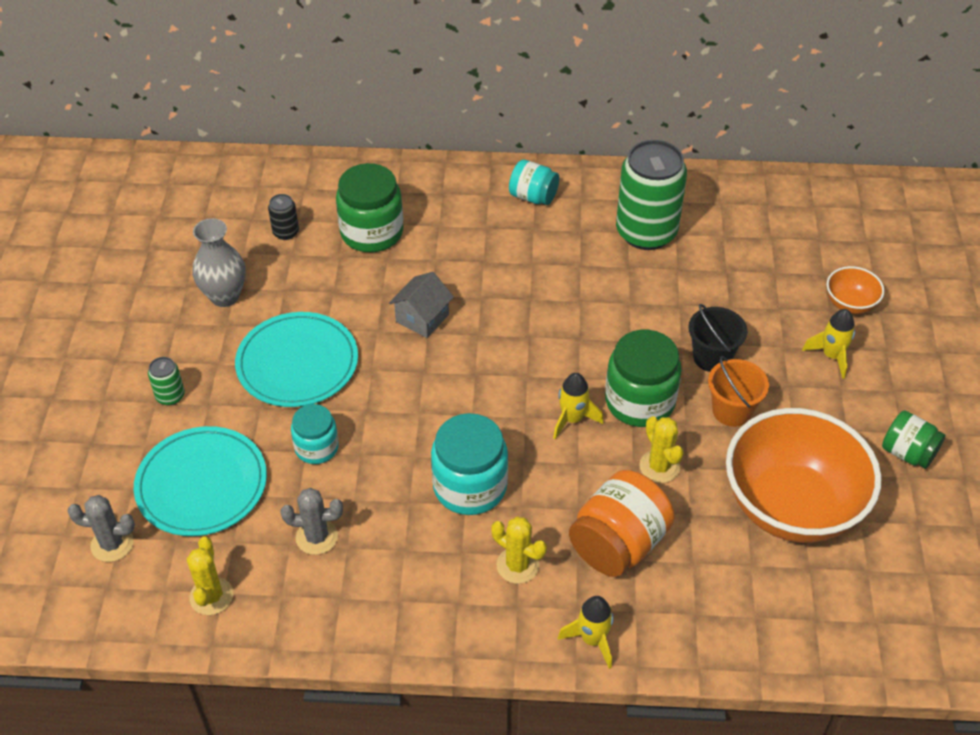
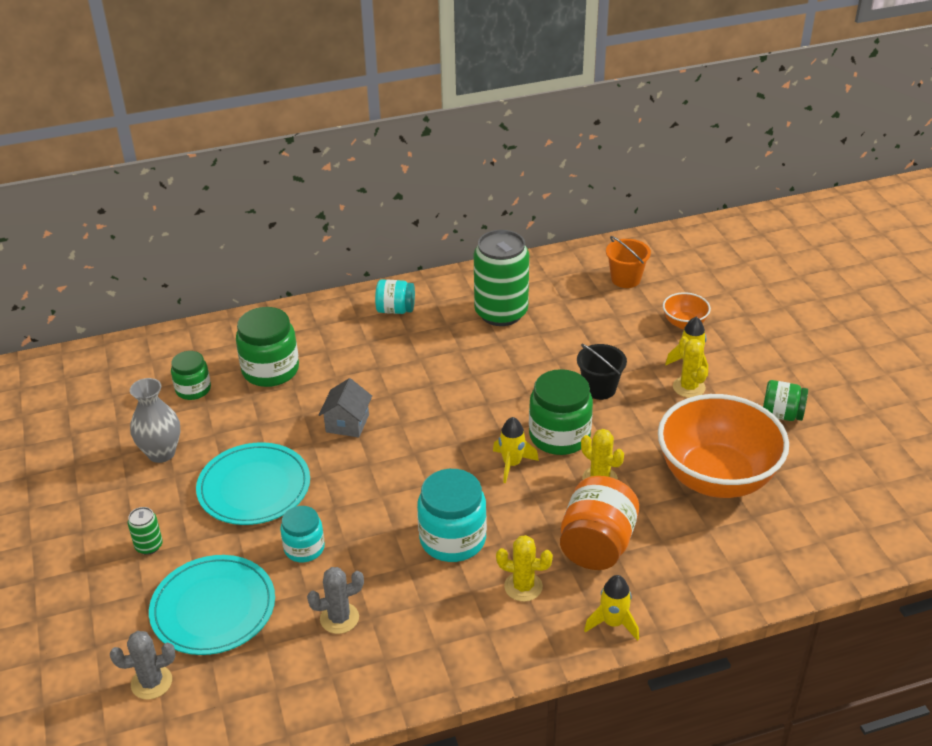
camera: 20 degrees left, 10 degrees down
(211, 596) = (266, 695): yellow cactus -> yellow cactus (689, 387)
(286, 232) = (193, 389): black can -> green jar
(732, 411) = (635, 422): orange bucket -> orange bucket (625, 279)

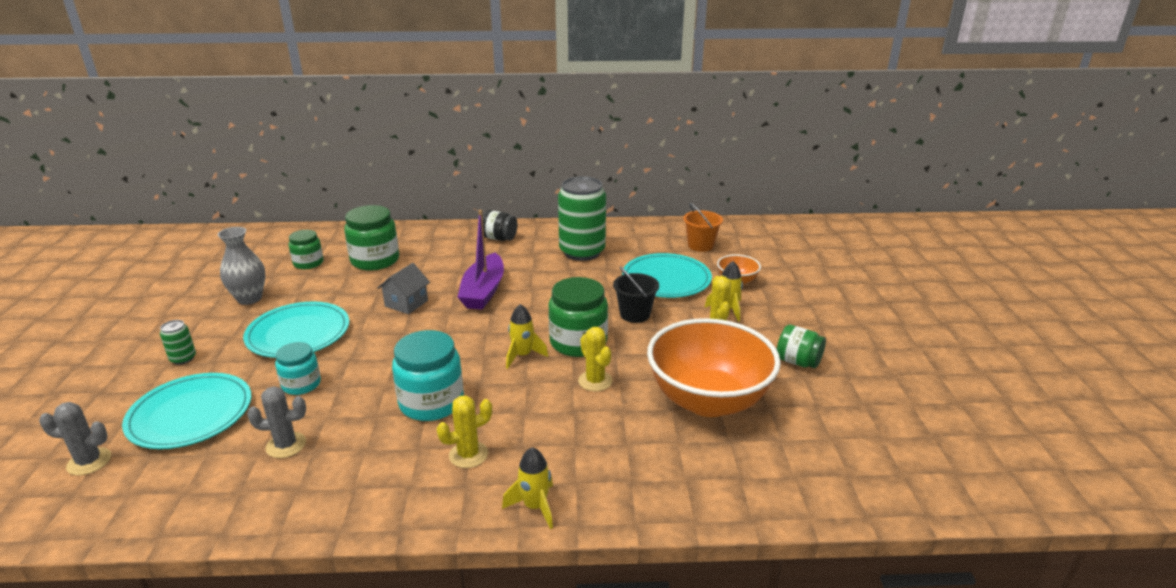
camera: 15 degrees right, 10 degrees down
(395, 310) = (499, 238): turquoise jar -> black jar
(422, 390) = (483, 291): none -> purple boat
(523, 587) = (468, 455): yellow cactus -> yellow cactus turned 60 degrees counterclockwise
(597, 545) = (560, 434): orange jar -> none
(610, 334) = (666, 279): none -> turquoise plate

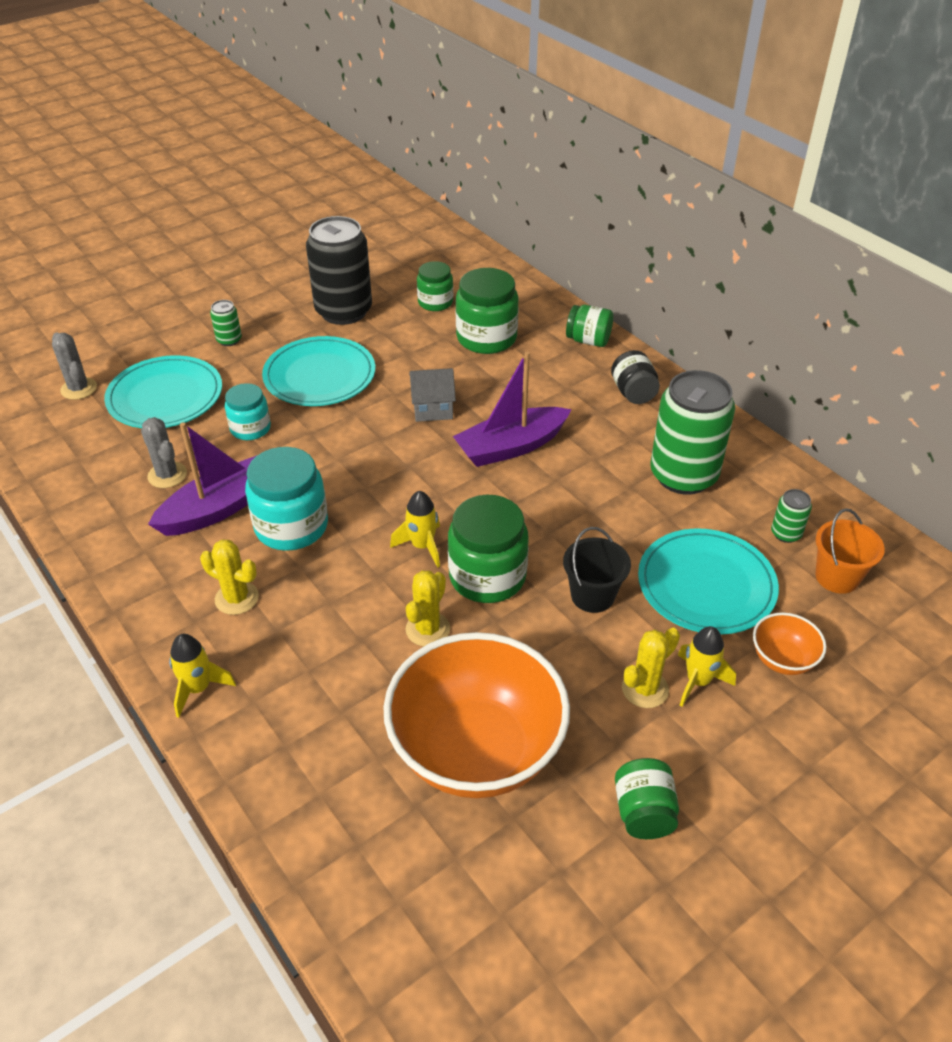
camera: 55 degrees right, 15 degrees up
(249, 298) = (343, 311): grey vase -> black can
(364, 430) = (219, 508): none -> purple boat
(435, 232) = (588, 340): none -> green jar
(658, 245) = (786, 533): none -> green can

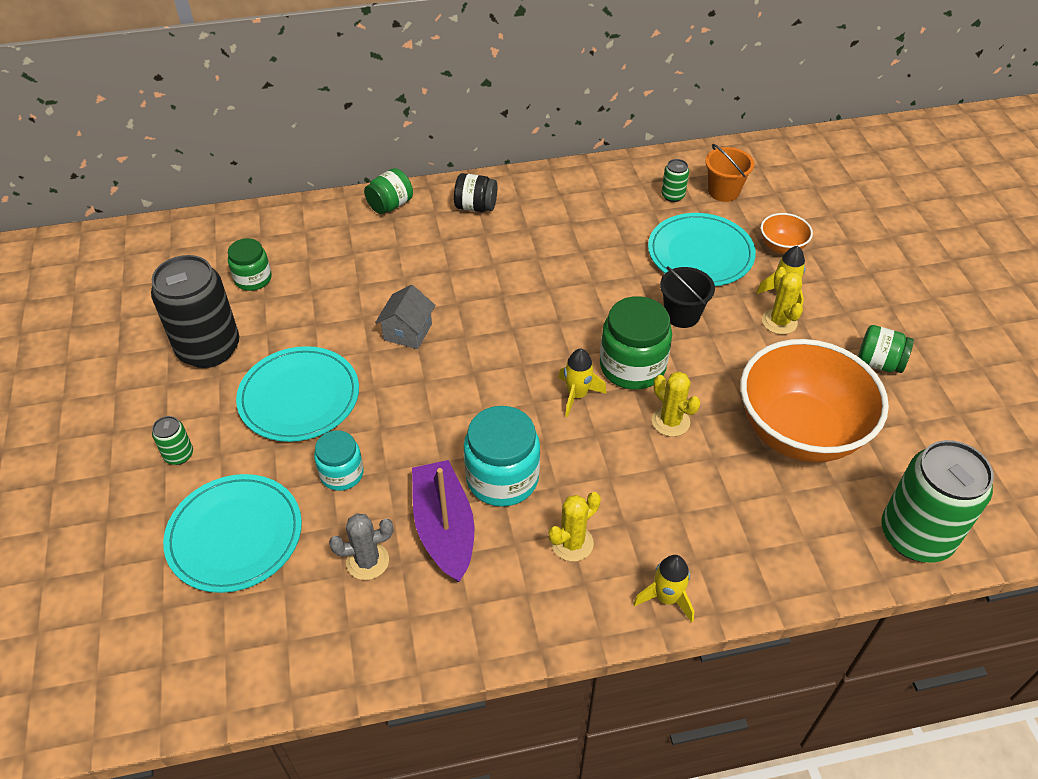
camera: 65 degrees left, 5 degrees up
(79, 389) = (155, 618): grey cactus -> none
(486, 338) = (336, 264): green jar -> none
(511, 447) = (492, 300): purple boat -> none
(683, 475) = (586, 219): green can -> green can (916, 535)

